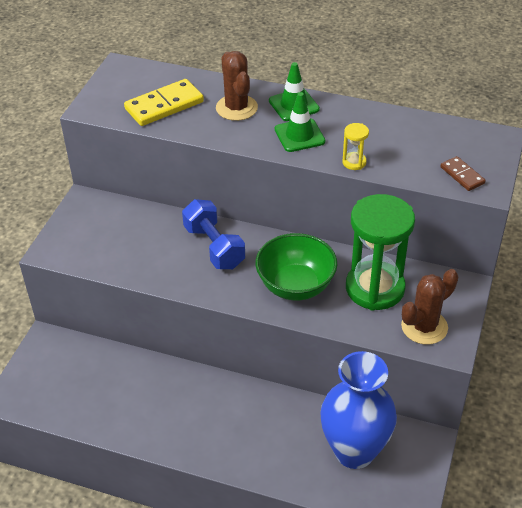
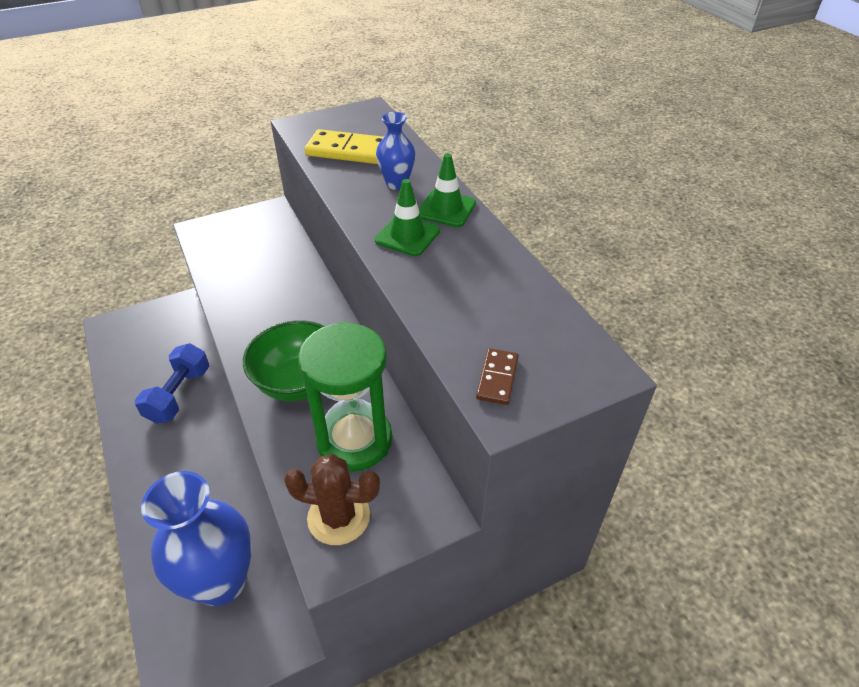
camera: 45 degrees right, 0 degrees up
(214, 247) = (294, 304): blue dumbbell -> blue dumbbell (179, 395)
(236, 108) = (396, 183): brown cactus -> blue vase
(354, 162) = (413, 289): yellow hourglass -> none

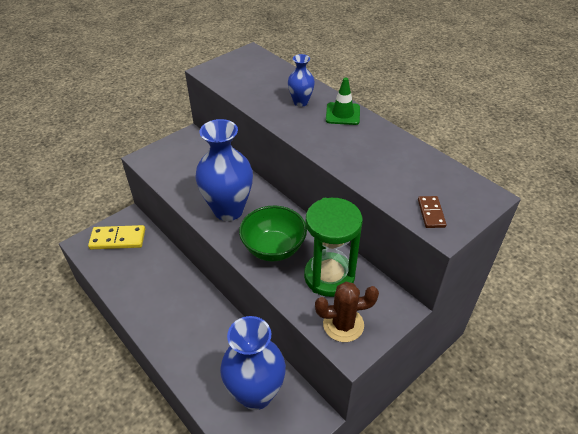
camera: 15 degrees left, 0 degrees up
(179, 395) = (162, 280): blue dumbbell -> none
(267, 317) = (228, 210): none -> blue vase
(348, 151) = (254, 84): yellow domino -> yellow domino (118, 239)
(407, 236) = (328, 136): green traffic cone -> none

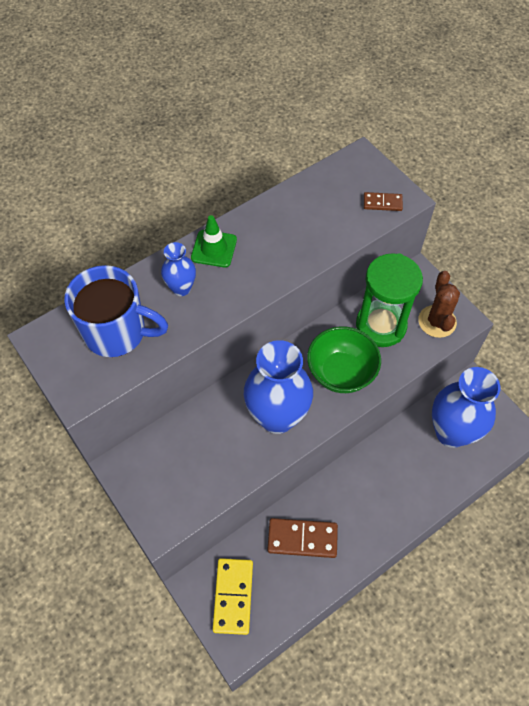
camera: 85 degrees left, 15 degrees up
(156, 277) = (302, 539): none -> brown domino
(258, 79) = (117, 332): none -> blue mug

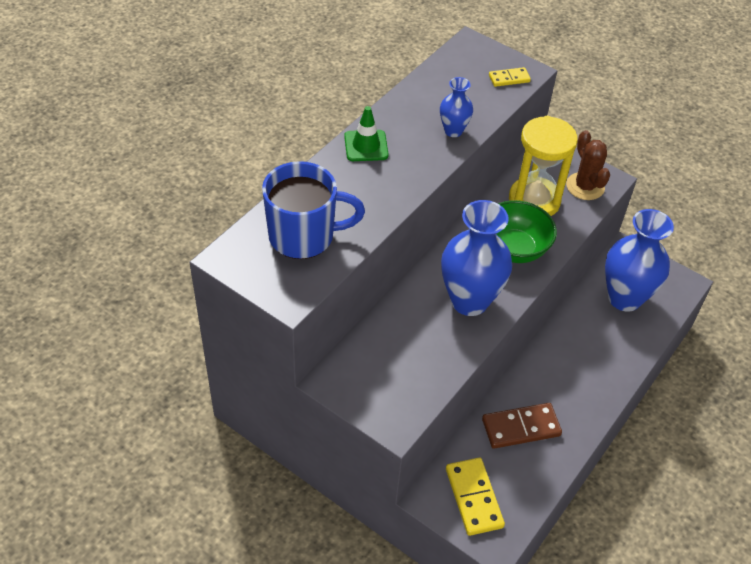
camera: 20 degrees left, 10 degrees down
(181, 288) = (350, 186): blue vase -> blue vase (453, 131)
(381, 326) = (534, 201): green hourglass -> yellow hourglass
(382, 203) = (509, 78): brown domino -> yellow domino

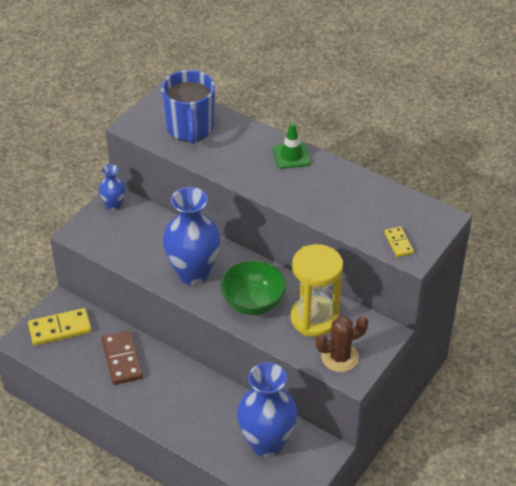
camera: 90 degrees right, 5 degrees down
(453, 131) = (319, 206): blue vase -> blue vase (114, 205)

